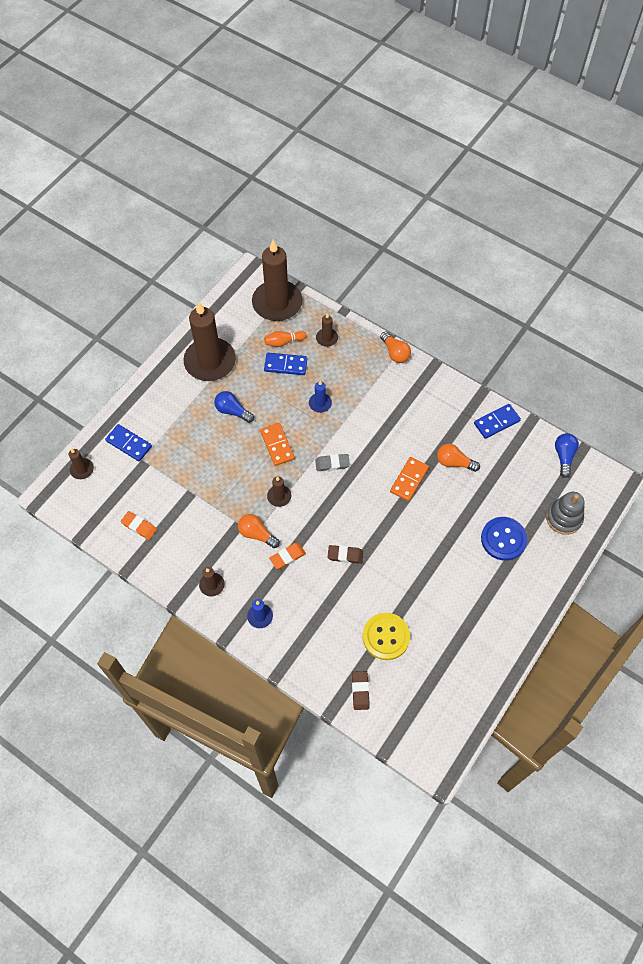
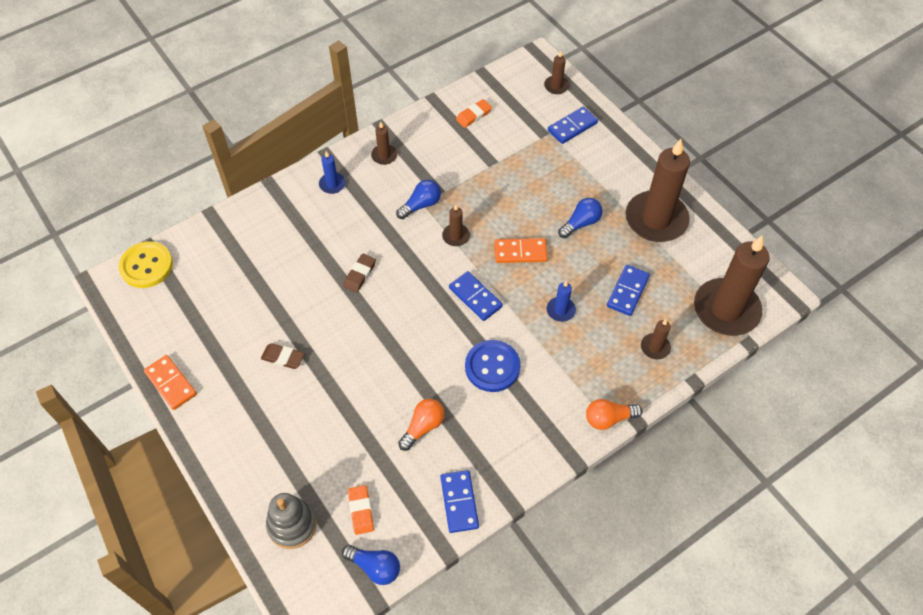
camera: 110 degrees right, 5 degrees down
(257, 534) = (421, 205): orange light bulb -> blue light bulb
(284, 342) = (663, 299): orange bowling pin -> none
(287, 557) = (383, 224): orange eraser -> orange eraser (361, 511)
(332, 463) = (475, 297): grey eraser -> blue domino
(360, 691) = (214, 242): brown eraser -> brown eraser (283, 357)
(386, 637) = (254, 281): yellow button -> yellow button (146, 266)
(409, 480) = (421, 368): orange domino -> orange domino (171, 383)
(503, 539) = (300, 441): blue button -> blue button (492, 367)

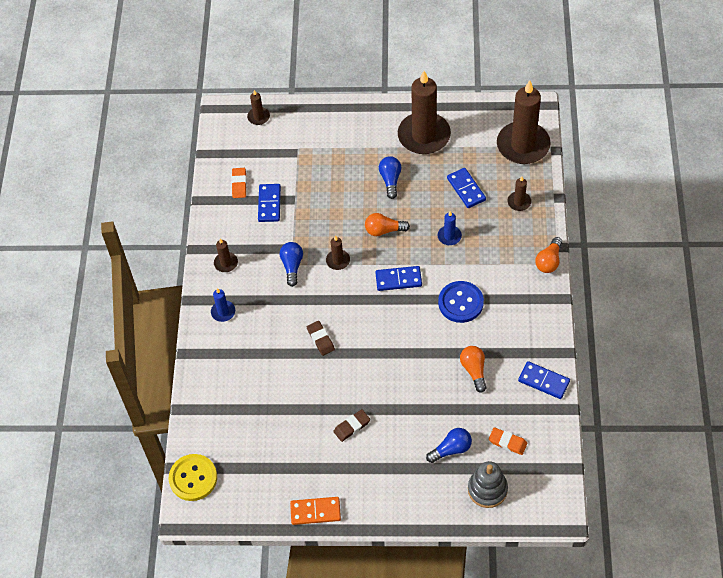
camera: 50 degrees left, 0 degrees up
(375, 567) = (553, 456): blue light bulb -> blue light bulb (451, 449)
(520, 252) = (384, 230): orange domino -> orange light bulb
(572, 127) = (304, 131): blue domino -> blue domino (269, 204)

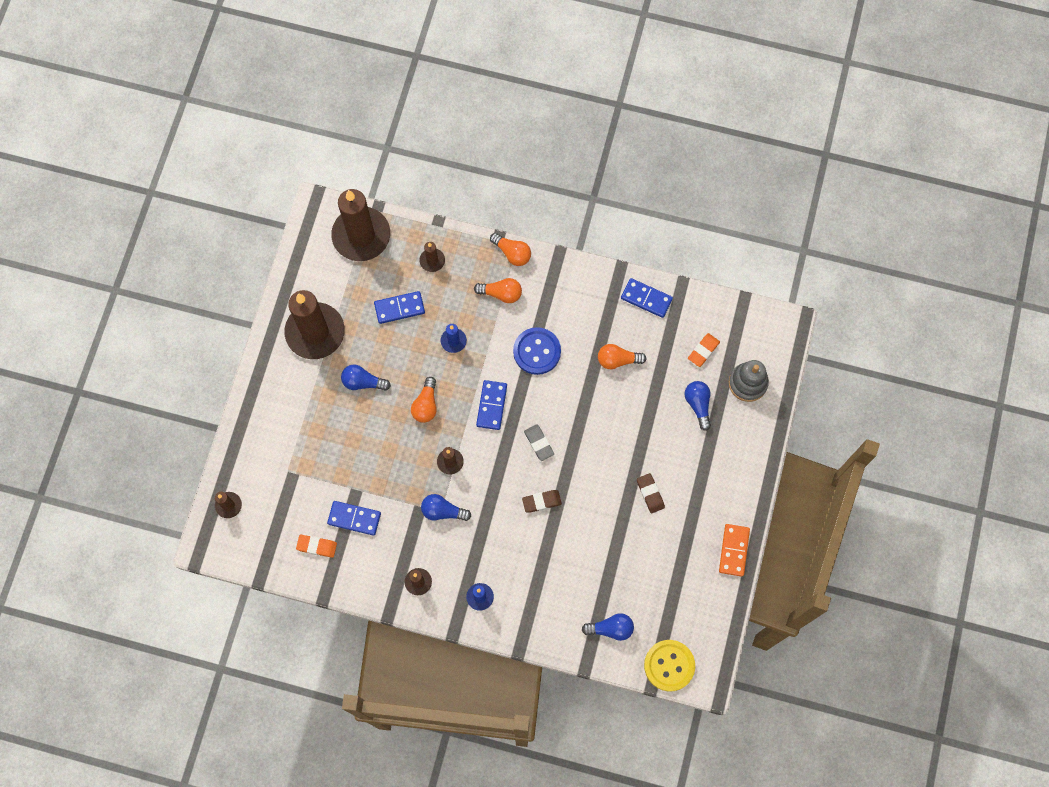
camera: 80 degrees left, 15 degrees up
(217, 422) = (611, 628): none -> blue light bulb
(374, 324) = (539, 443): none -> grey eraser
(506, 262) = (501, 293): none -> orange light bulb
(544, 381) = (646, 298): blue domino -> blue domino turned 75 degrees clockwise

